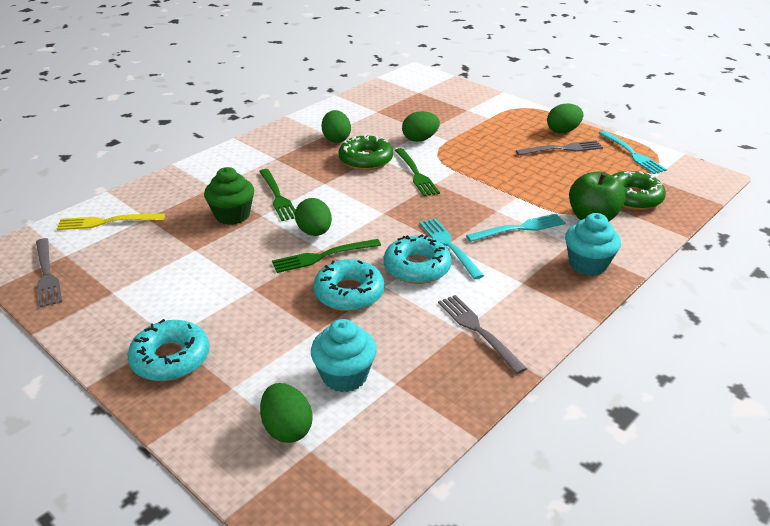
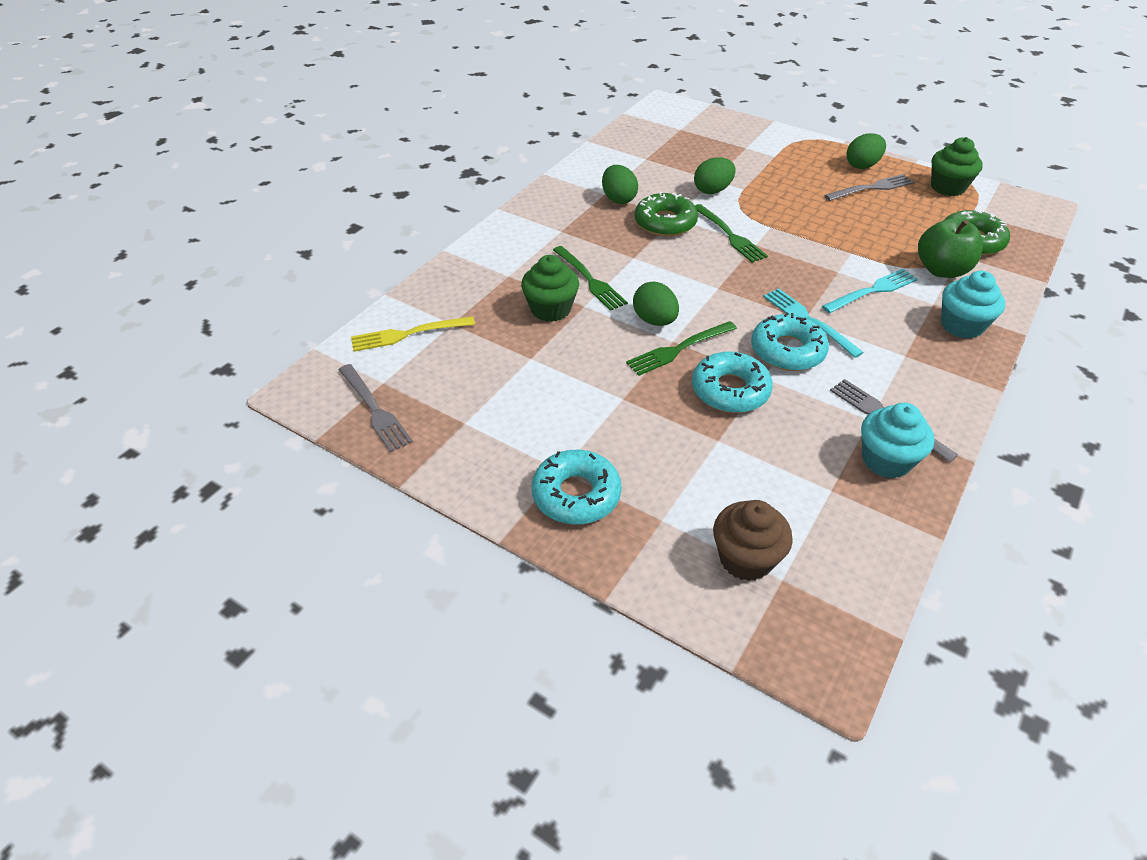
camera: 10 degrees left, 10 degrees up
(287, 429) = (745, 558): green egg -> brown cupcake
(344, 376) = (775, 489): turquoise cupcake -> turquoise cupcake (886, 460)
(632, 154) = (947, 187): turquoise fork -> green cupcake

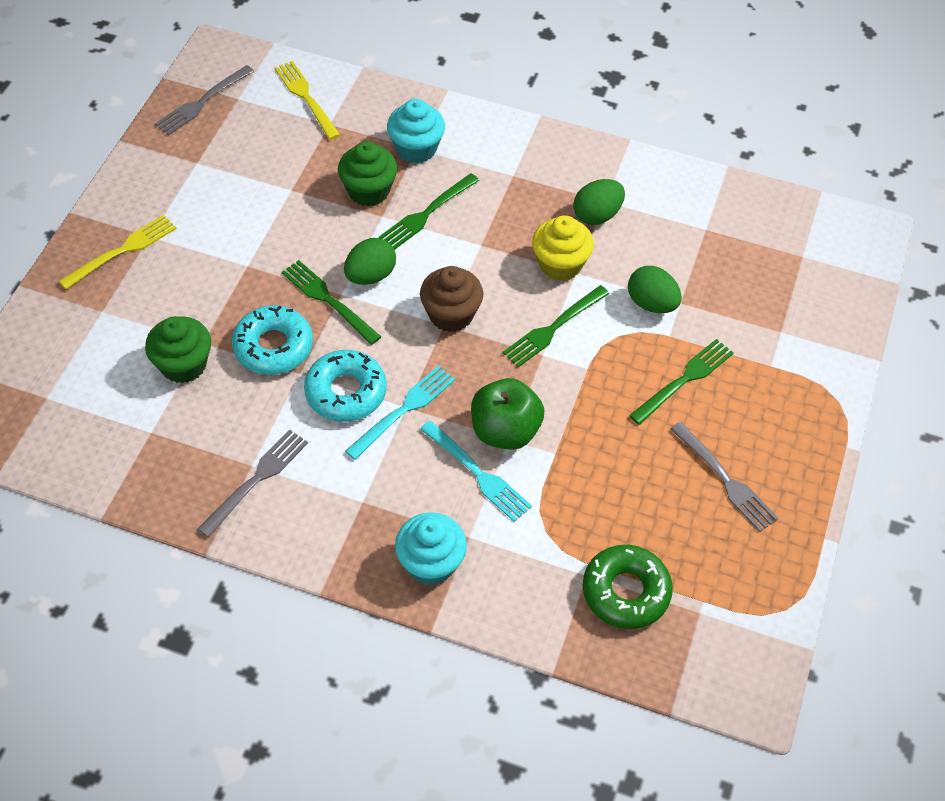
camera: 75 degrees right, 10 degrees up
(576, 494) = (123, 250): turquoise donut -> yellow fork
(665, 223) = (560, 264): green donut -> yellow cupcake
(745, 558) = (65, 371): brown cupcake -> brown cupcake (451, 314)
(784, 189) = (684, 379): none -> green fork
(862, 165) = (786, 469): green egg -> none
(886, 460) = (195, 477): turquoise cupcake -> turquoise cupcake (416, 148)
(941, 270) = (544, 550): green apple -> green apple (505, 431)
(947, 187) = (764, 575): green cupcake -> green cupcake (183, 365)

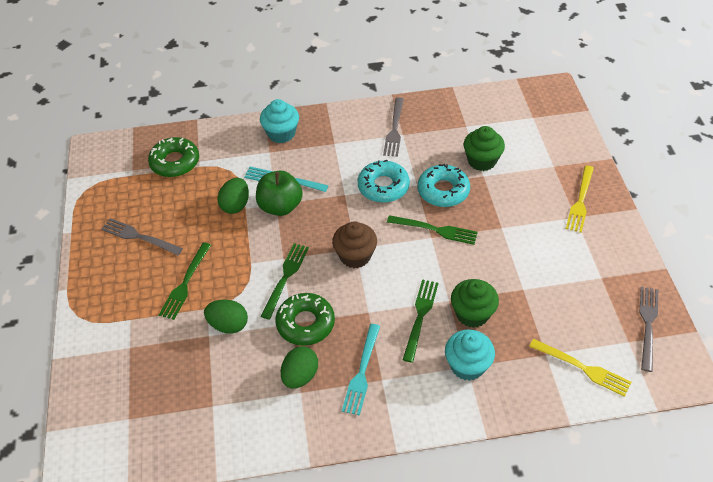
camera: 155 degrees right, 5 degrees down
(370, 275) = (423, 256): green egg -> green egg (235, 205)
(404, 410) = (344, 192): turquoise fork -> turquoise fork (362, 372)
(560, 264) = (305, 323): yellow cupcake -> green donut

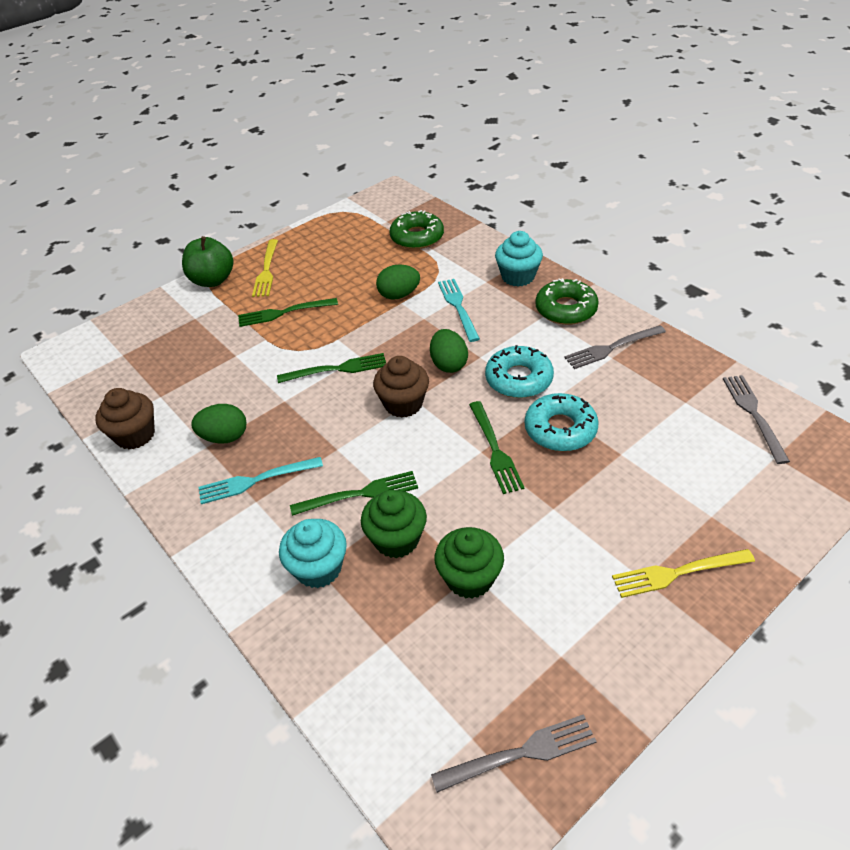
camera: 60 degrees right, 5 degrees down
(138, 237) = (315, 262): grey fork -> grey fork (753, 414)
(228, 325) = (255, 361): green egg -> green egg (448, 364)
(246, 438) = (135, 435): none -> brown cupcake
(280, 206) = (423, 322): green apple -> green apple (212, 280)
(305, 323) = (290, 410): green donut -> green donut (566, 309)
(482, 161) = (643, 441): green cupcake -> green cupcake (469, 578)
(583, 368) = (389, 697): yellow fork -> yellow fork (266, 271)

